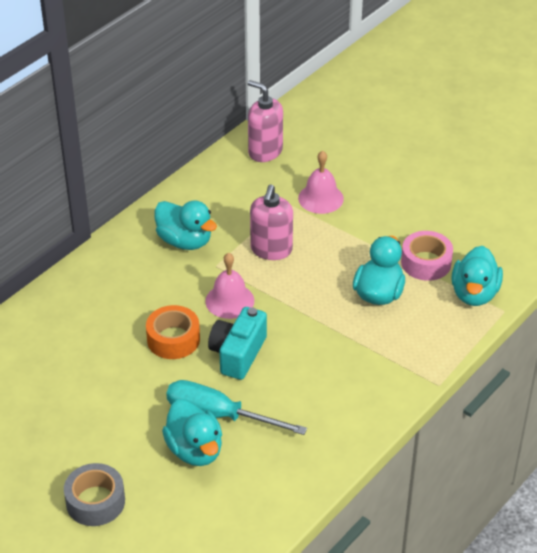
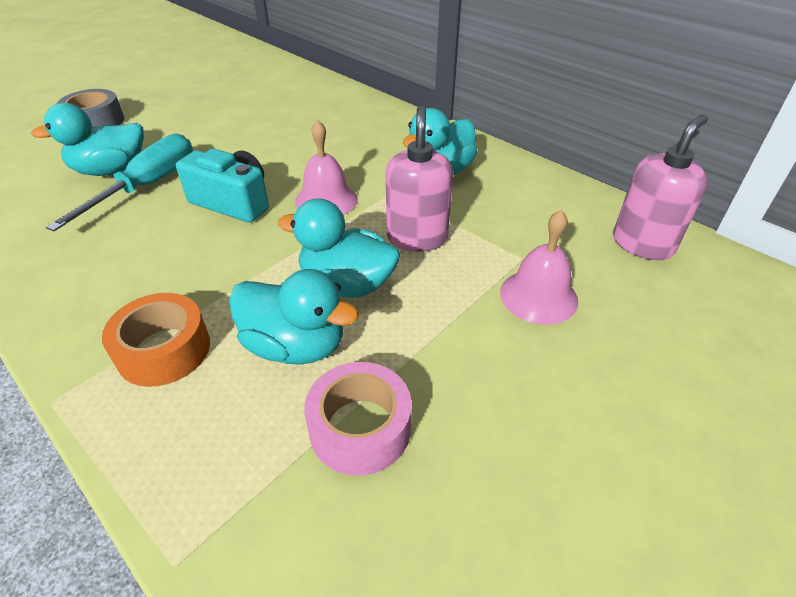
camera: 95 degrees right, 0 degrees up
(173, 339) = (277, 162): orange tape -> orange tape (164, 350)
(271, 250) = (417, 238): pink soap dispenser -> pink soap dispenser turned 75 degrees clockwise
(474, 294) = (248, 507): turquoise duck -> turquoise duck (347, 284)

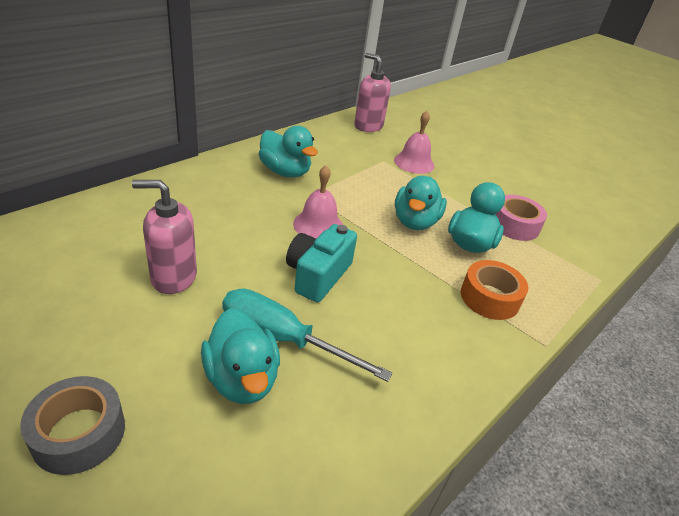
camera: 95 degrees left, 5 degrees down
(417, 238) = (365, 191): pink soap dispenser -> pink soap dispenser (173, 277)

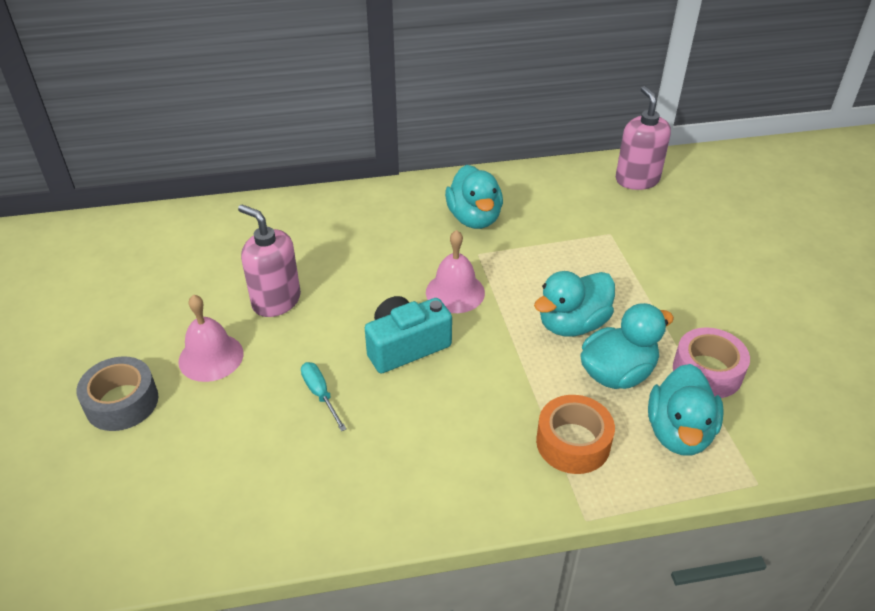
camera: 40 degrees right, 5 degrees up
(242, 379) = (259, 414): turquoise duck -> turquoise duck (679, 432)
(283, 339) = (320, 394): turquoise screwdriver -> turquoise screwdriver, size x0.51
(414, 163) = (651, 247): pink bell -> pink bell (211, 357)

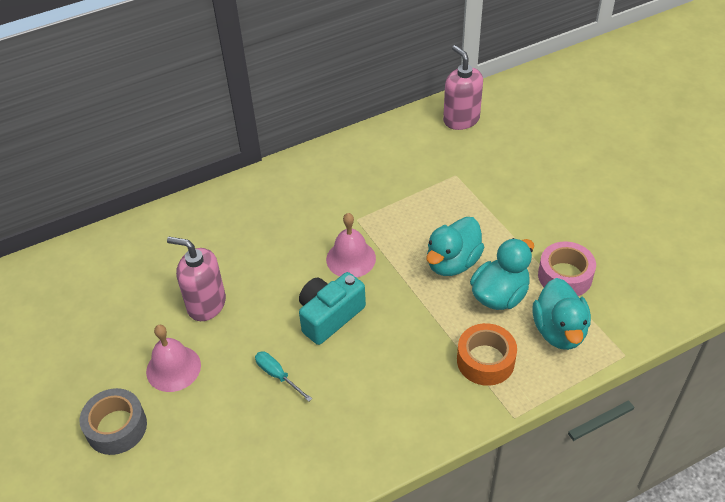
camera: 15 degrees left, 5 degrees up
(474, 218) = (341, 187): turquoise duck -> none

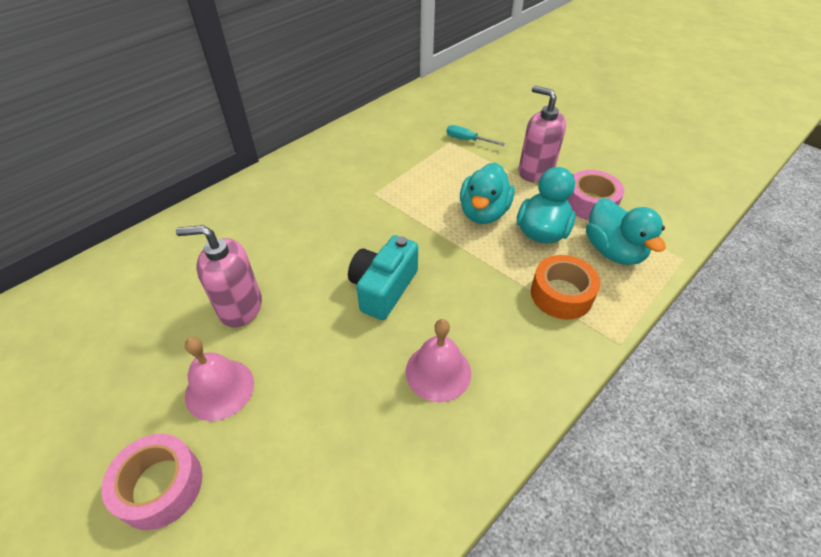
camera: 20 degrees left, 0 degrees up
(116, 427) = (160, 486): grey tape -> pink tape
(277, 375) = (349, 365): turquoise screwdriver -> turquoise screwdriver (467, 140)
(351, 258) = (383, 229): pink bell -> pink bell (438, 372)
(461, 119) = (434, 100): pink soap dispenser -> pink soap dispenser (535, 171)

